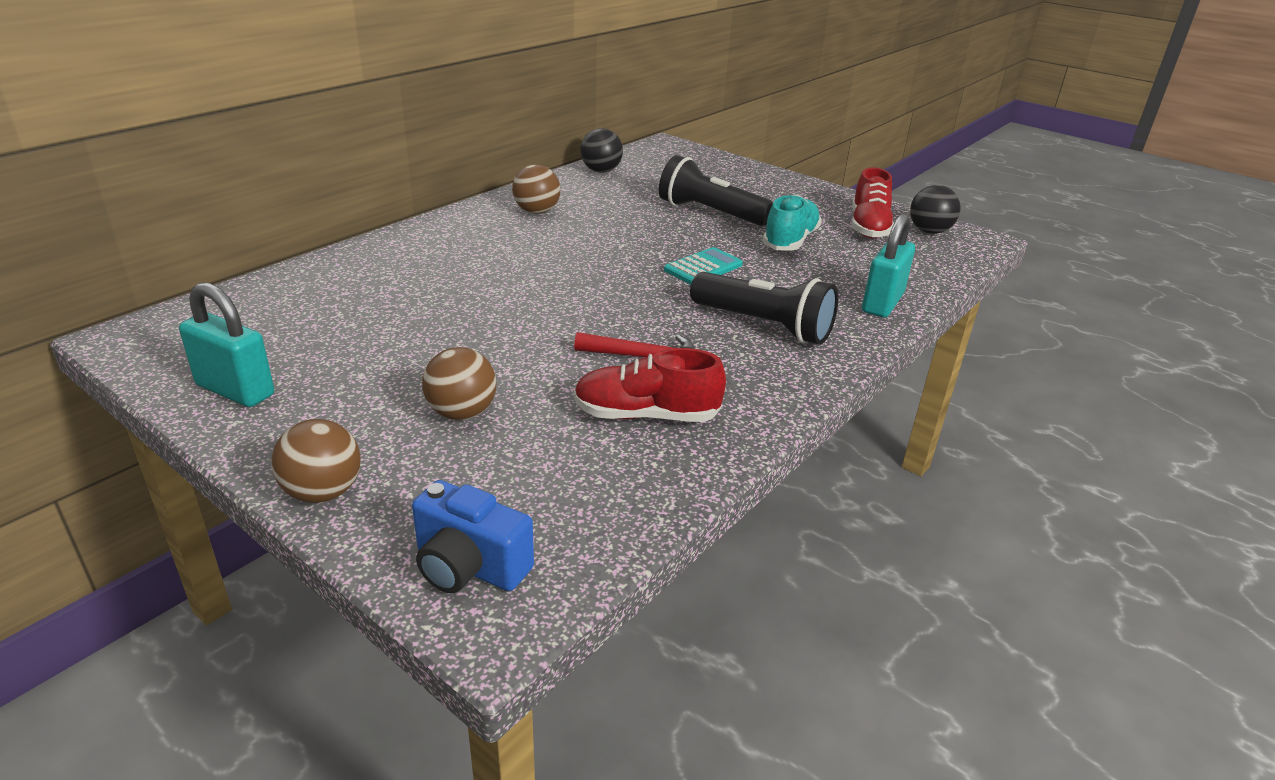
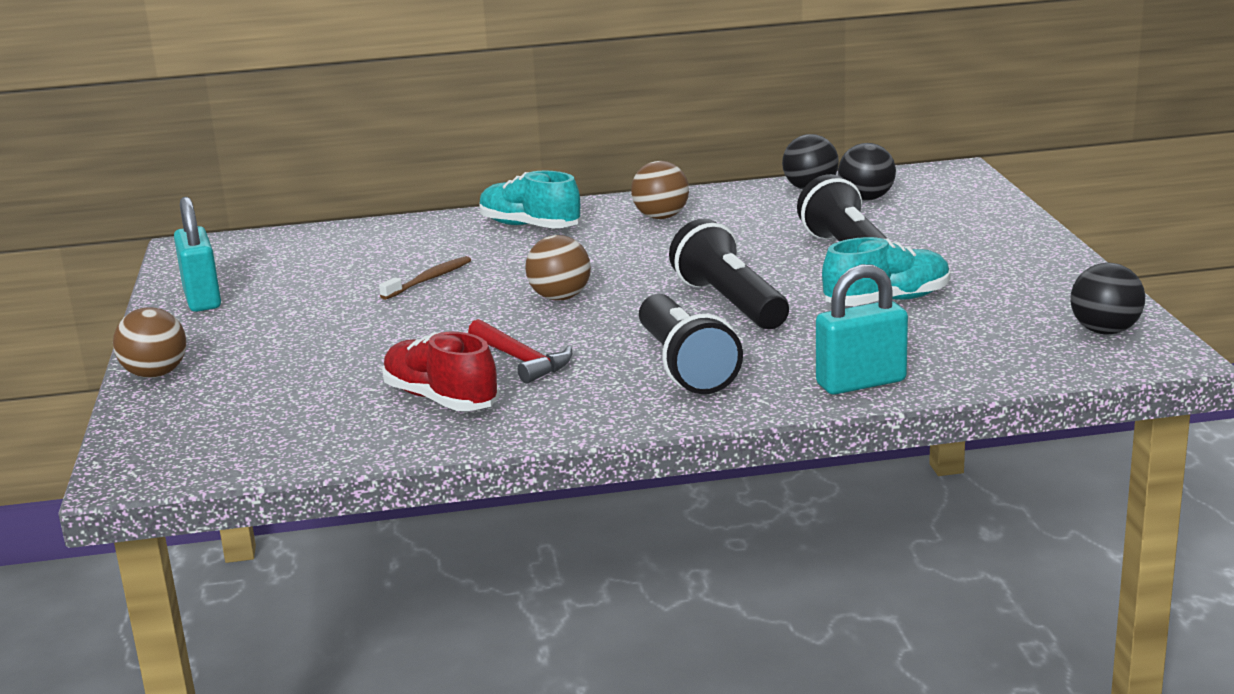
camera: 45 degrees right, 10 degrees down
(441, 308) = (429, 280): none -> brown toothbrush
(446, 240) = (530, 226): none -> turquoise shoe
(462, 413) = (314, 356): brown ball -> brown ball (560, 298)
(469, 567) = (165, 443): blue camera -> none
(648, 172) = (866, 199): none -> black ball
(703, 267) = (730, 303): turquoise calculator -> black flashlight
(869, 227) = (1026, 309): red shoe -> none

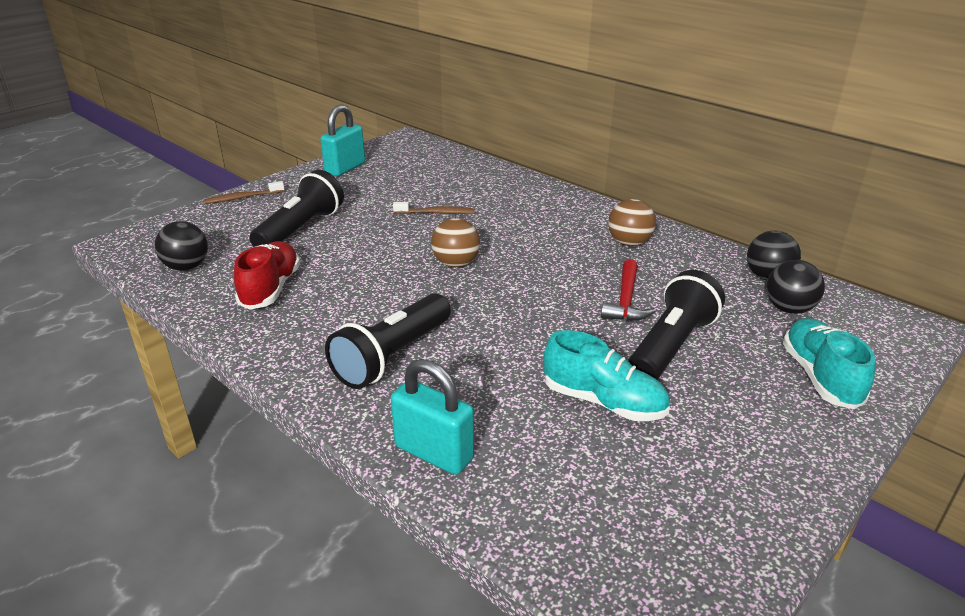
camera: 50 degrees right, 10 degrees up
(155, 374) = (243, 198): brown ball -> brown toothbrush
(521, 360) = (349, 291): red hammer -> red hammer (626, 300)
(530, 226) = (552, 208): turquoise shoe -> turquoise shoe (820, 377)
(730, 303) = (517, 330): black flashlight -> black flashlight (301, 229)
(1105, 331) = (687, 569): black ball -> black ball (187, 267)

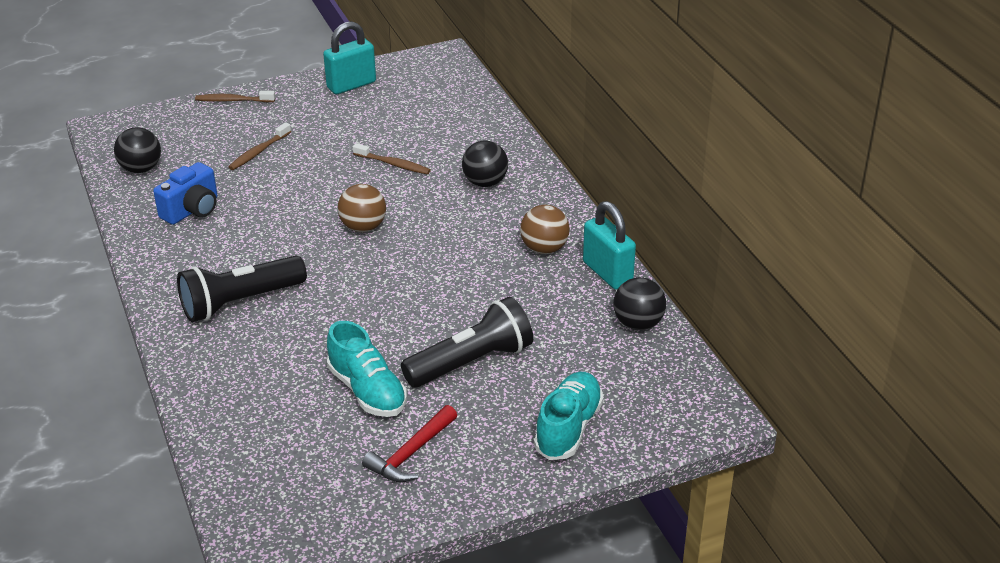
camera: 25 degrees right, 5 degrees up
(271, 289) = (192, 210): red shoe -> blue camera
(301, 229) = (259, 152): black flashlight -> brown toothbrush
(434, 453) = (210, 388): turquoise padlock -> turquoise padlock (607, 273)
(626, 300) = (477, 308): red hammer -> red hammer (411, 453)
(788, 309) = (618, 360): black ball -> black ball (485, 182)

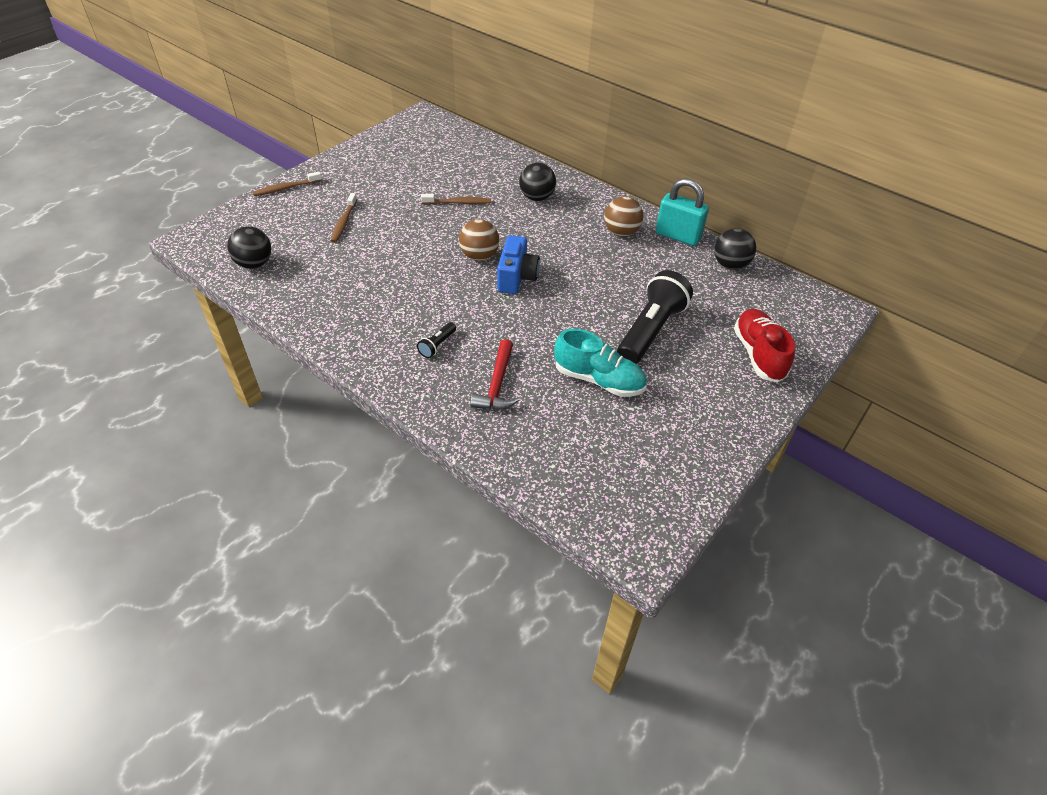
camera: 30 degrees left, 10 degrees up
(192, 210) = (330, 284): blue camera -> blue camera (516, 277)
(240, 302) = (437, 345): black flashlight -> black flashlight, size x0.43
(351, 85) = (372, 153): turquoise padlock -> none
(411, 453) = (674, 416): red hammer -> red hammer (497, 385)
(568, 428) = (758, 354): turquoise shoe -> red shoe

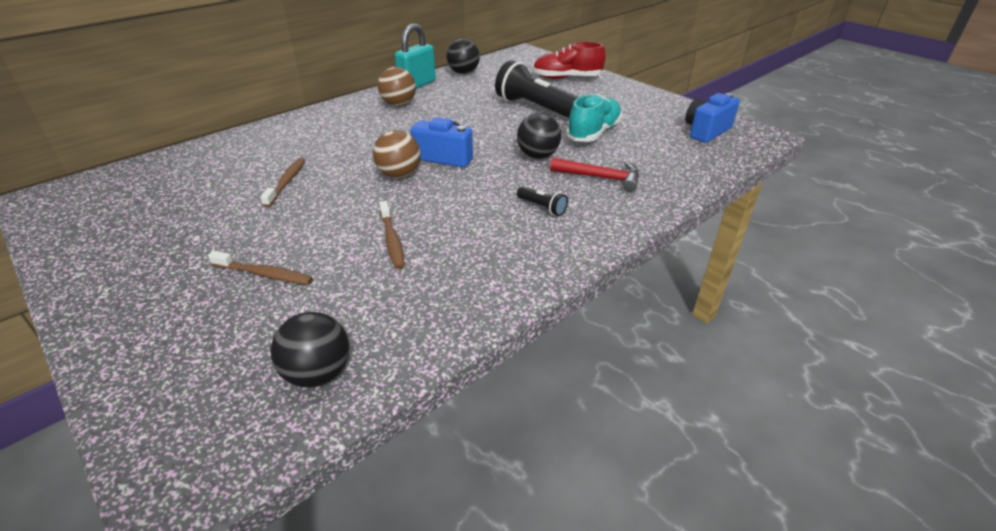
camera: 80 degrees left, 10 degrees down
(286, 188) = (109, 342): brown toothbrush -> brown toothbrush (392, 240)
(537, 197) = (313, 136): black ball -> black ball (537, 156)
(636, 487) = (706, 131): none -> blue camera

